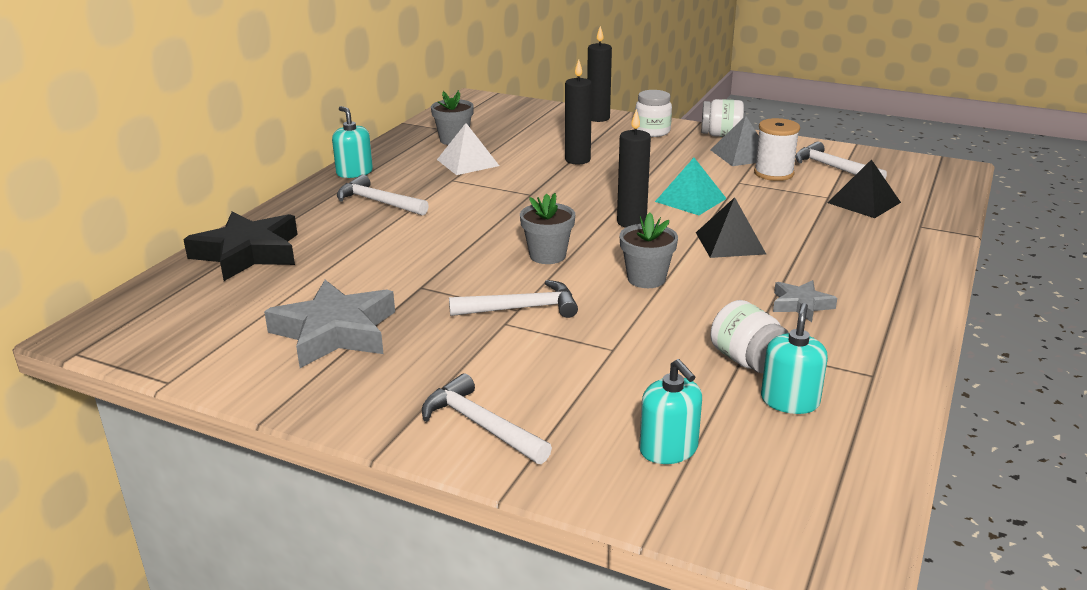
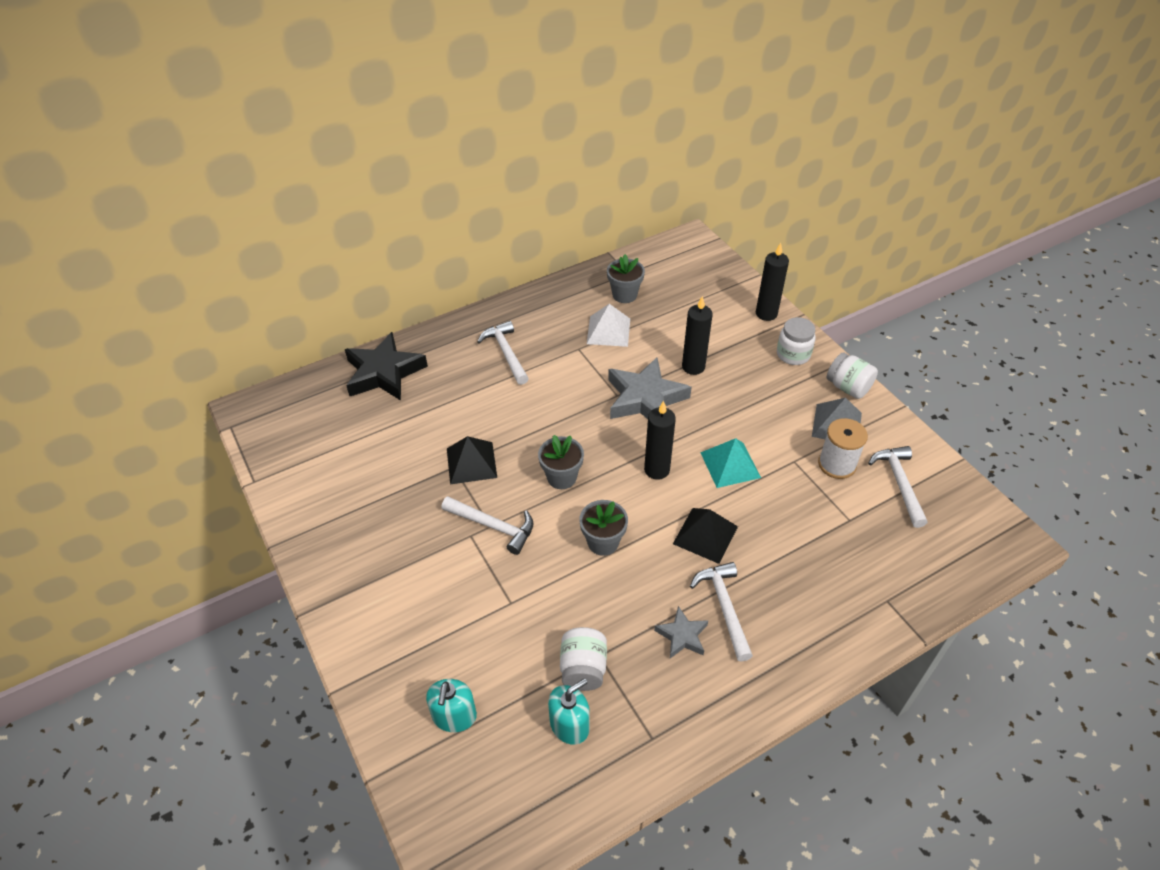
camera: 35 degrees right, 20 degrees up
(335, 332) = (369, 486): grey star -> grey star (645, 398)
(354, 172) = (520, 306): turquoise soap dispenser -> none
(481, 425) = (374, 624): white hammer -> white hammer (724, 607)
(864, 202) = (872, 544): black pyramid -> black pyramid (471, 462)

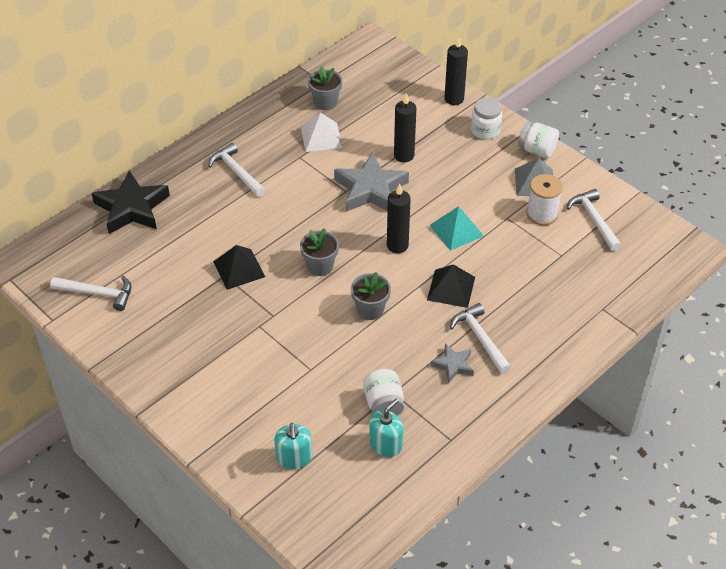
camera: 15 degrees left, 0 degrees up
(493, 526) = (275, 315): white hammer -> white hammer (97, 293)

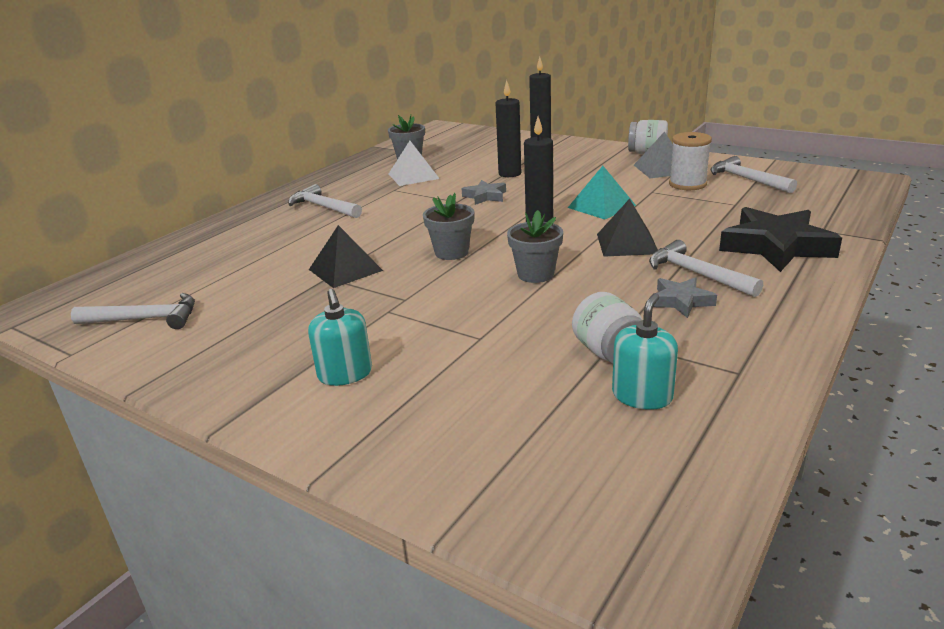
camera: 10 degrees left, 20 degrees down
(132, 208) = (195, 247): black star -> black star (775, 246)
(294, 458) = (499, 440): turquoise soap dispenser -> turquoise soap dispenser (345, 374)
(370, 189) = (485, 196): grey star -> grey star, size x0.52
(485, 130) = (585, 151): white jar -> none

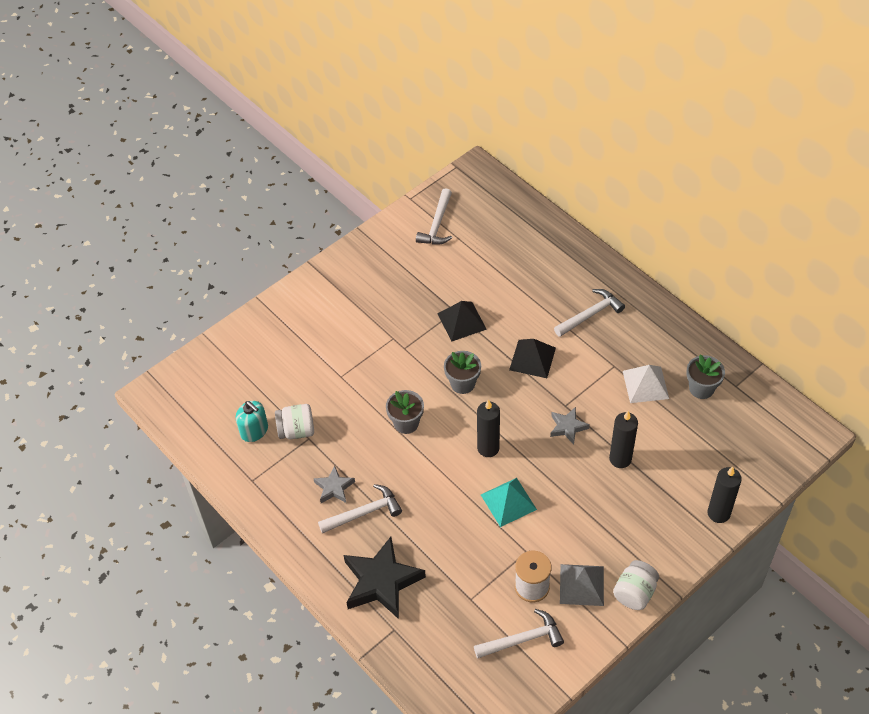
camera: 105 degrees right, 25 degrees up
(345, 374) = (333, 313): turquoise soap dispenser -> none
(627, 243) = (429, 492): black pyramid -> black pyramid (532, 358)

